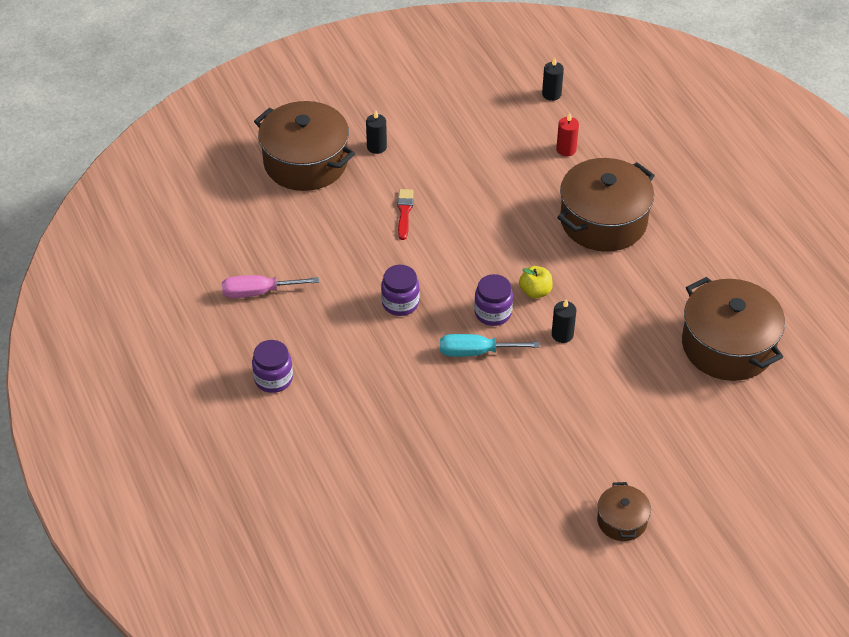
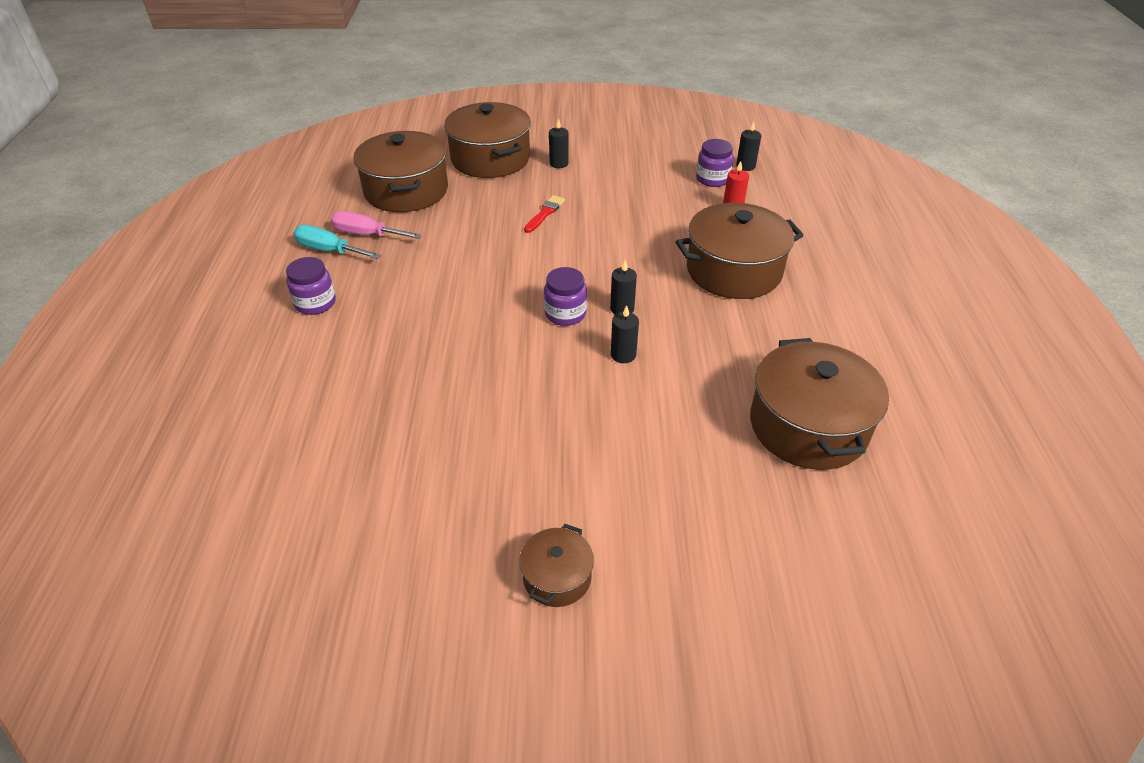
camera: 25 degrees right, 5 degrees down
(254, 229) = (406, 191): none -> brown pot
(400, 303) = (483, 279): purple jar -> purple jar (712, 179)
(476, 352) = (522, 342): turquoise screwdriver -> turquoise screwdriver (329, 250)
(535, 291) = (622, 309): yellow apple -> black candle

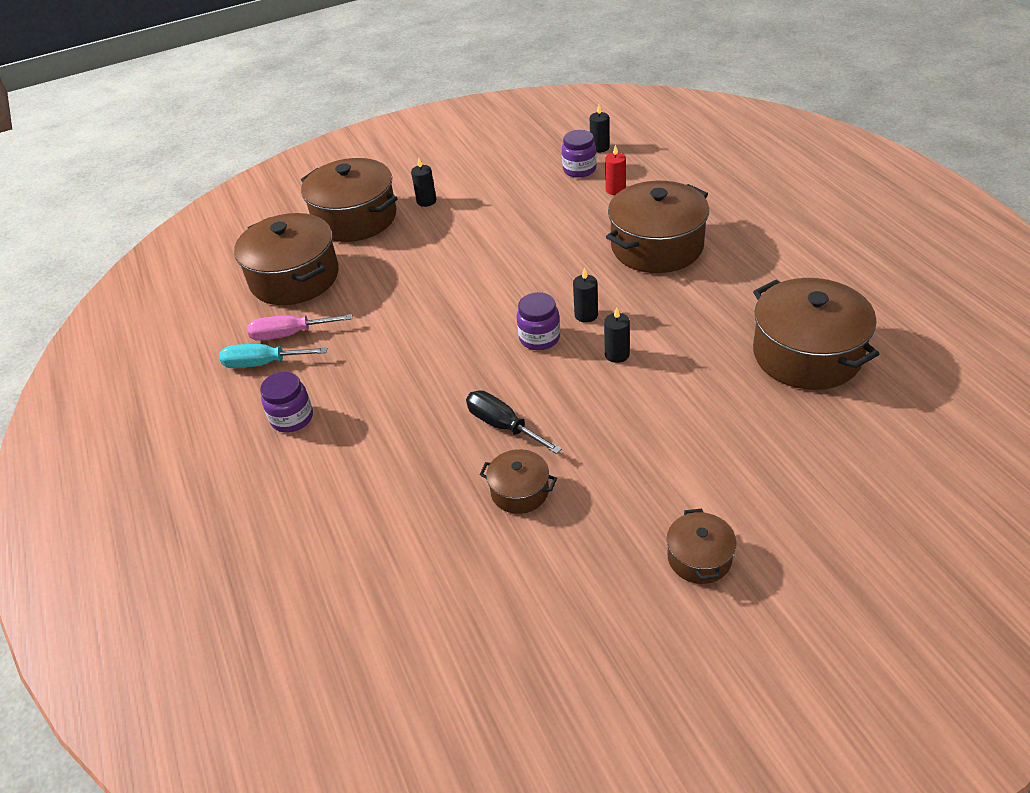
camera: 20 degrees left, 0 degrees up
(445, 442) = (519, 491): none -> brown pot
(476, 378) = (503, 425): none -> black screwdriver
(545, 213) = (450, 253): red brush -> none

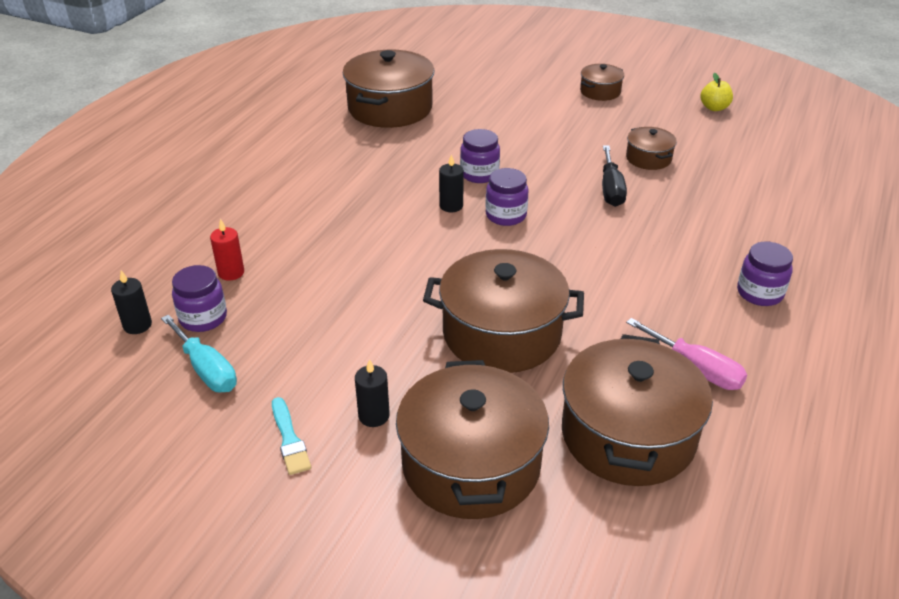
camera: 135 degrees left, 5 degrees down
(263, 363) = (747, 359): turquoise screwdriver -> turquoise screwdriver (206, 369)
(447, 172) = (289, 439): none -> turquoise brush
(554, 649) = (714, 108): none -> yellow apple
(617, 354) = (479, 174): black candle -> purple jar
(657, 246) = (316, 209): brown pot -> brown pot (501, 333)

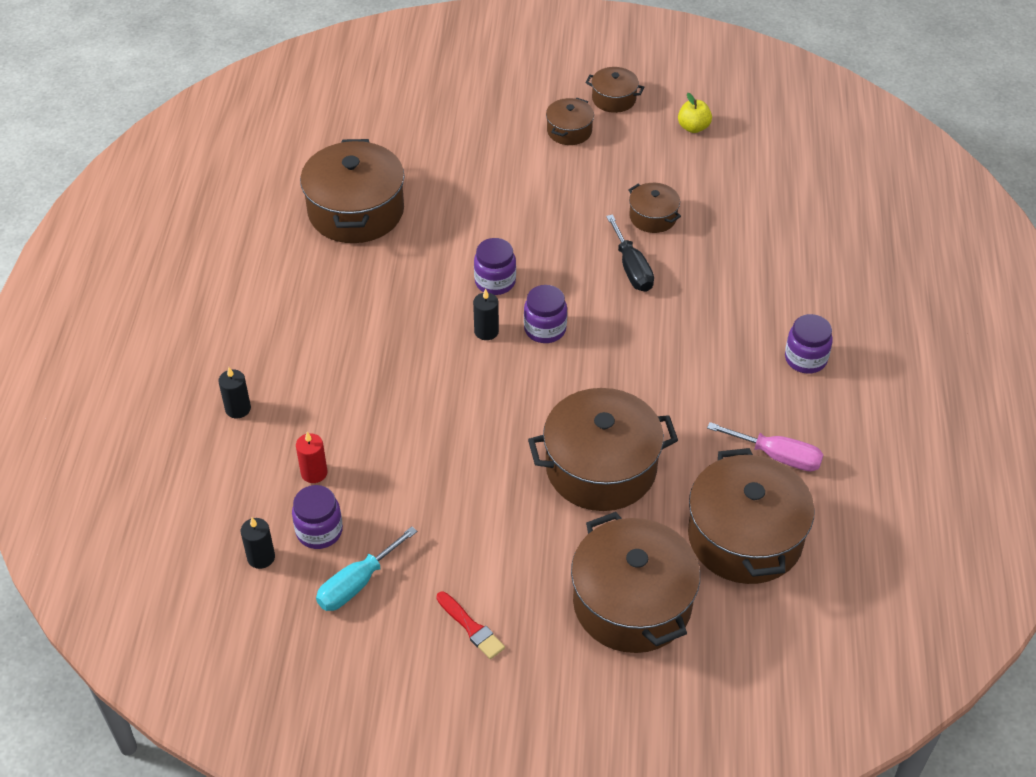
camera: 20 degrees left, 10 degrees up
(206, 369) = (357, 584): turquoise screwdriver -> turquoise screwdriver turned 105 degrees clockwise
(289, 439) = (471, 627): turquoise brush -> red brush
(374, 416) = (530, 583): black candle -> black candle (238, 409)
(649, 79) = (614, 99): none -> brown pot

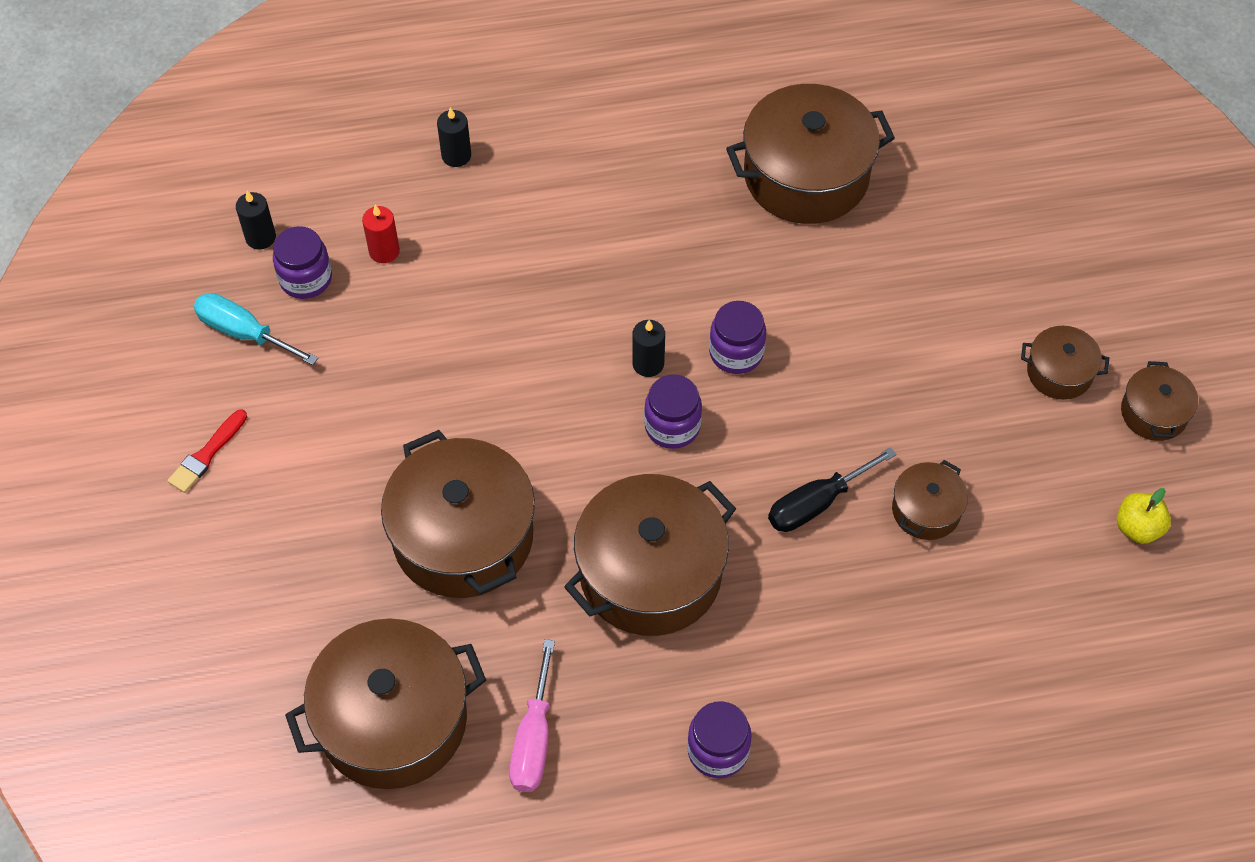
camera: 75 degrees right, 10 degrees up
(632, 603) = (270, 610): brown pot -> brown pot (650, 573)

